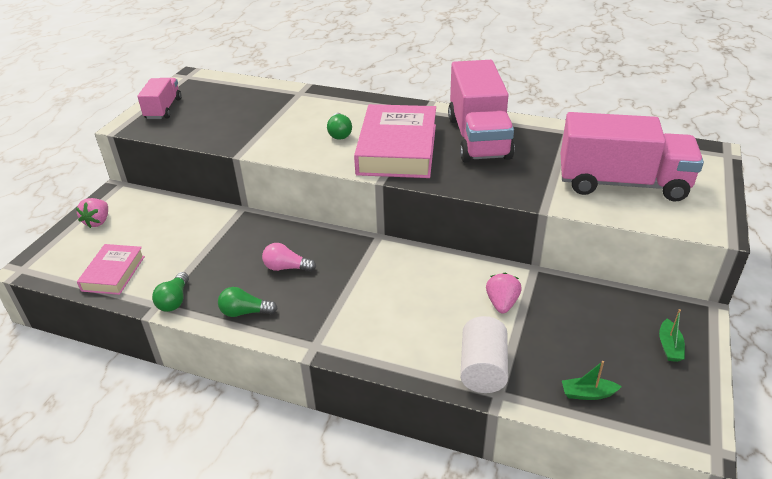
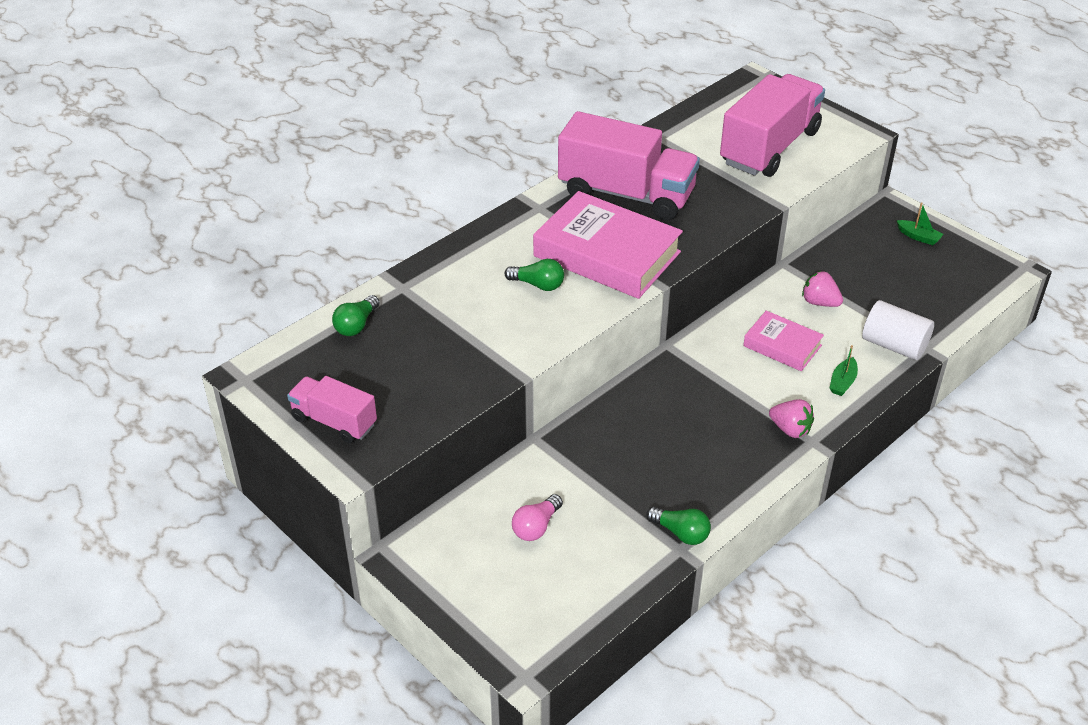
camera: 65 degrees left, 5 degrees up
(98, 222) = (464, 583): pink strawberry -> pink strawberry (790, 429)
(113, 273) = (594, 581): pink book -> pink book (782, 346)
(245, 312) = (734, 479): green light bulb -> green light bulb (356, 325)
(286, 267) = (677, 429): pink light bulb -> pink light bulb (536, 527)
(587, 394) = (947, 300): green boat -> green boat (842, 382)

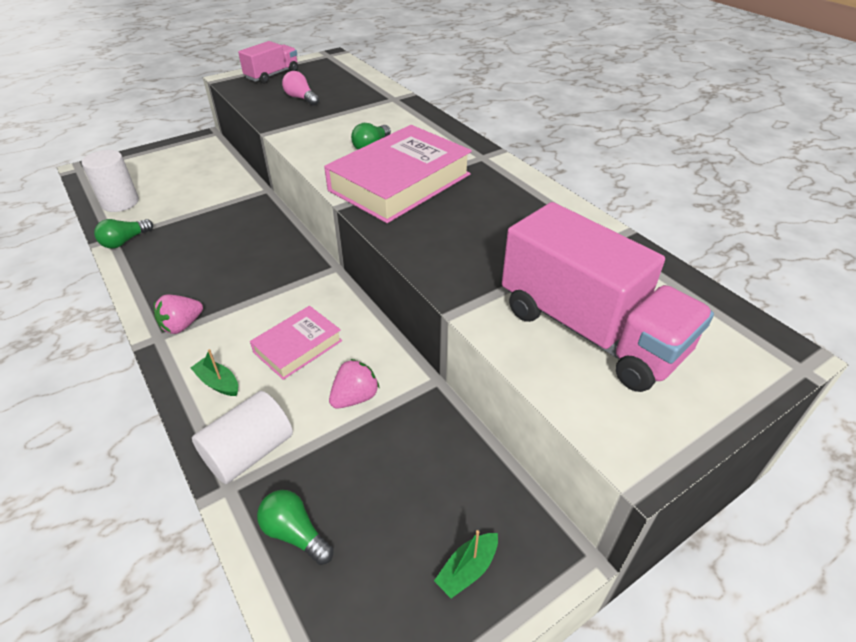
camera: 100 degrees right, 0 degrees up
(356, 325) = (360, 83): green light bulb -> green light bulb (295, 533)
(536, 527) = (185, 183): pink light bulb -> pink light bulb (301, 98)
(601, 577) = (120, 202): none -> white cylinder
(626, 194) = (496, 204): pink truck -> none

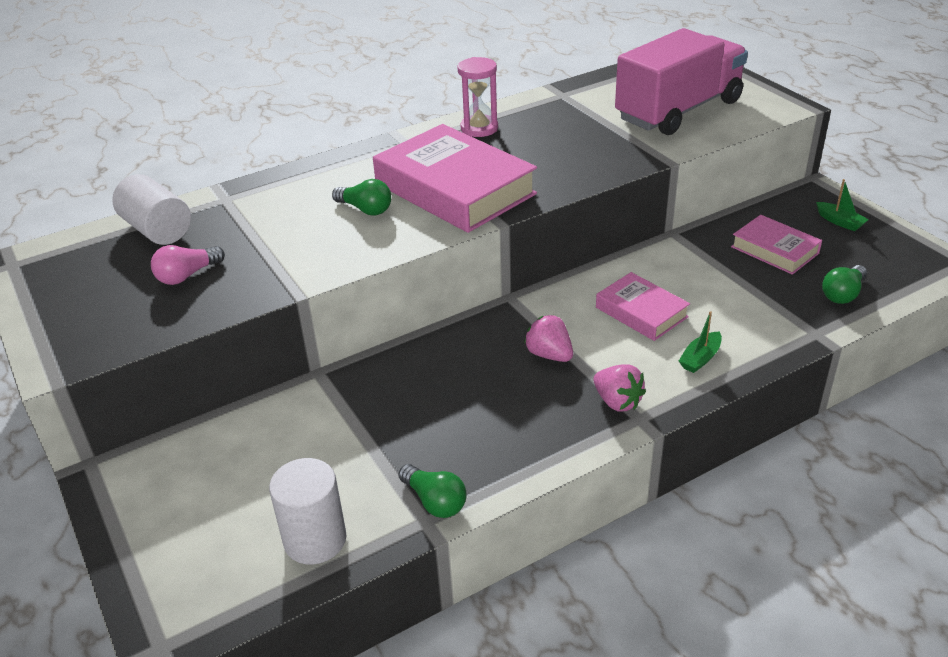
camera: 85 degrees left, 5 degrees down
(249, 452) = (777, 327): white cylinder -> white cylinder (157, 230)
(272, 75) = (70, 315): pink truck -> none
(355, 397) = (701, 274): pink strawberry -> pink strawberry (549, 355)
(397, 474) = (775, 250): none -> pink book
(515, 191) = (479, 128): none -> pink hourglass

